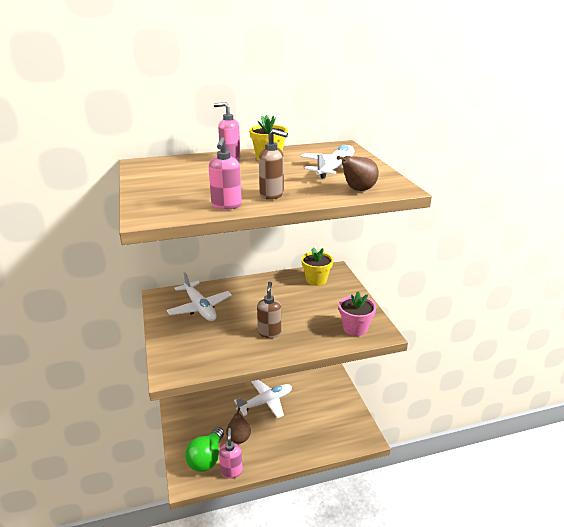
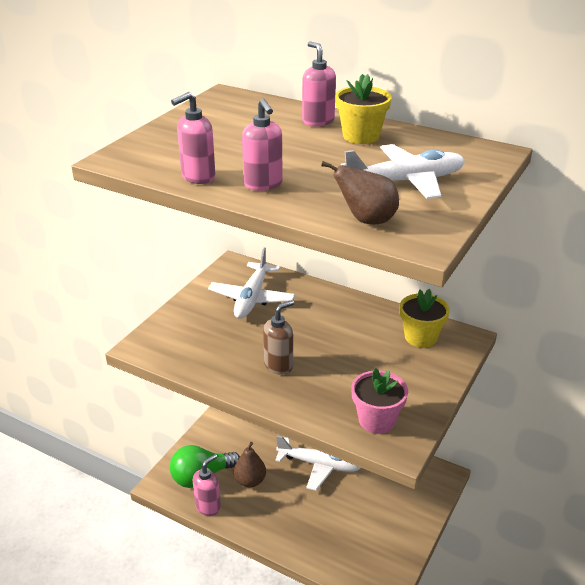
camera: 45 degrees right, 5 degrees up
(272, 195) = (263, 184): brown soap dispenser -> pink soap dispenser

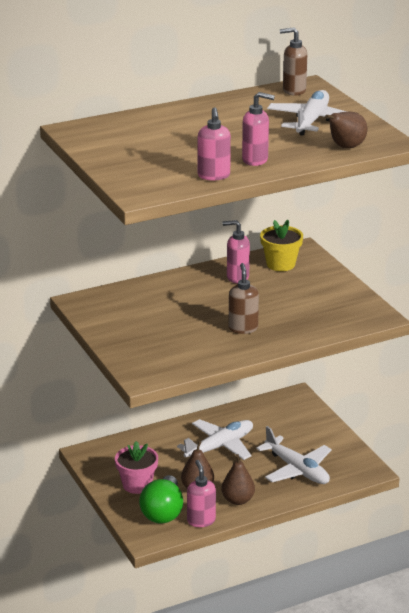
camera: 55 degrees left, 5 degrees down
(252, 298) = (141, 310): white plane -> white plane (297, 469)
(255, 515) = (238, 500): none -> brown pear
(318, 121) = (178, 115): pink soap dispenser -> pink soap dispenser (237, 277)
(361, 136) = (225, 111): yellow flower pot -> none
(377, 420) = (346, 314): pink flower pot -> pink flower pot (137, 485)
(467, 150) = (293, 91): none -> brown soap dispenser

